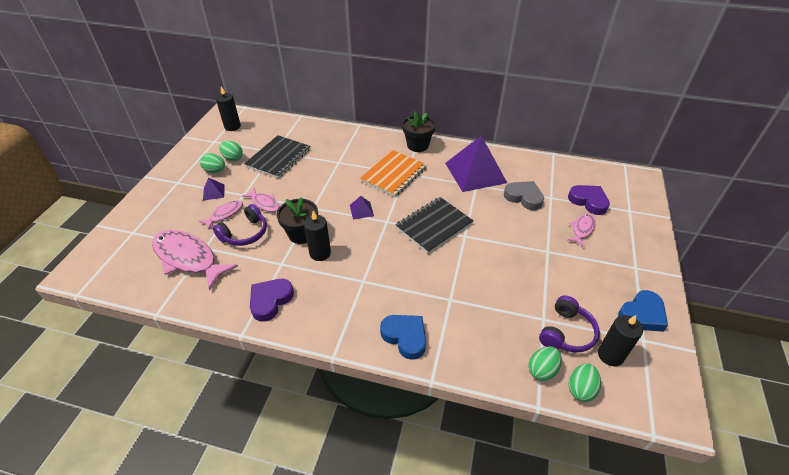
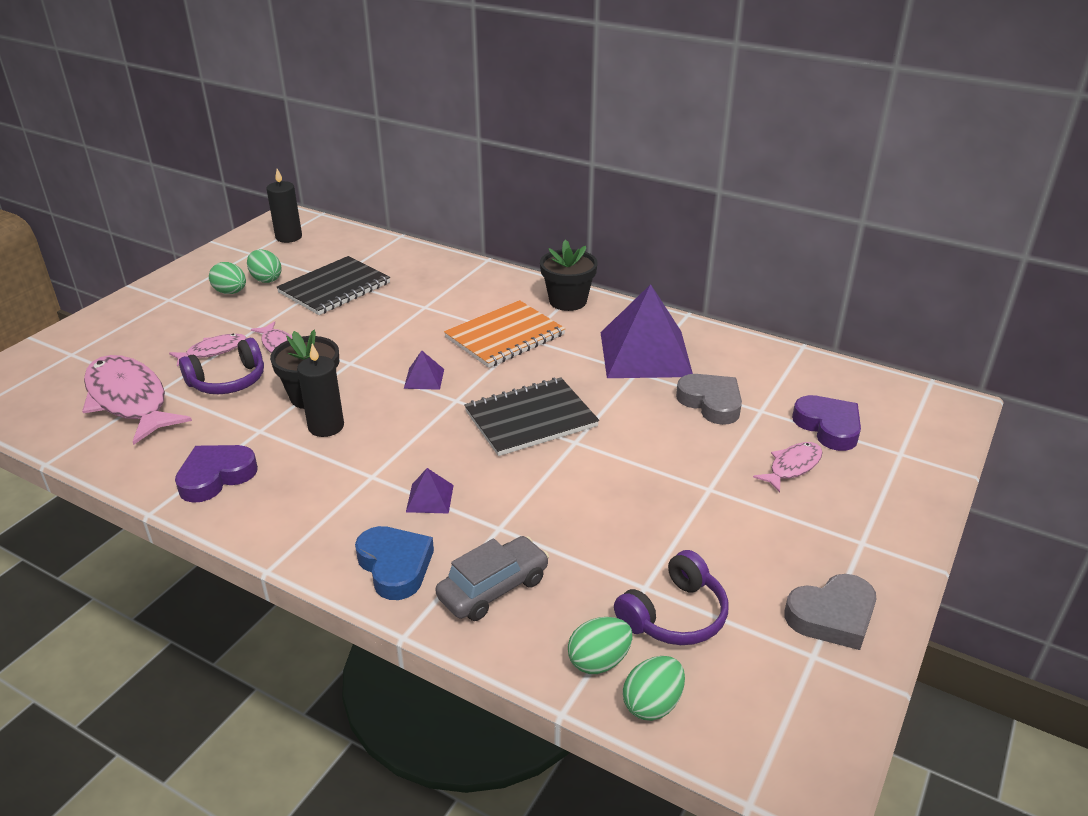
camera: 15 degrees right, 10 degrees down
(213, 192) = (213, 319): purple pyramid -> purple pyramid (429, 498)
(465, 338) = (493, 588): none -> grey car
(610, 355) = (736, 665): black candle -> none
(642, 315) = (832, 616): blue heart -> grey heart

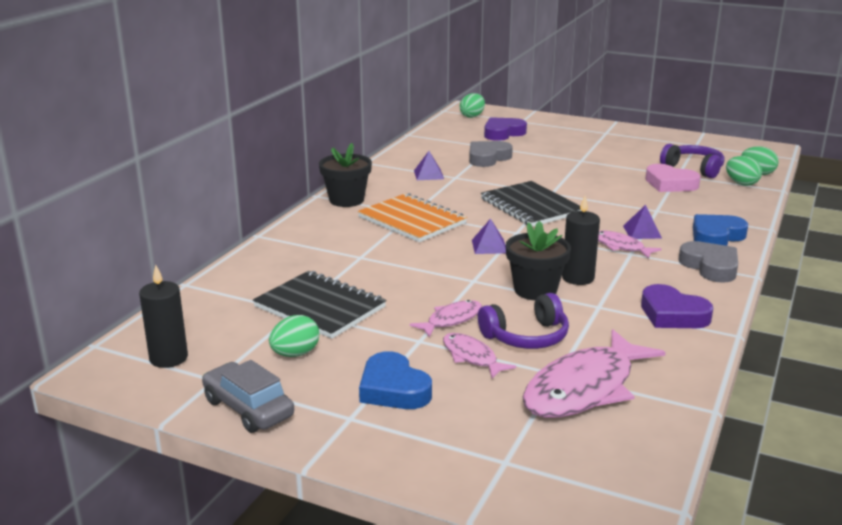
camera: 95 degrees left, 10 degrees down
(191, 316) = (393, 389): none -> blue heart
(228, 381) = (526, 336): purple headphones -> purple headphones turned 105 degrees clockwise
(231, 292) = (330, 373): green egg -> green egg (472, 116)
(493, 588) = (711, 209): grey car -> grey car (248, 408)
(602, 567) = (670, 184): none -> pink heart
(645, 353) = (428, 174): purple pyramid -> purple pyramid, size x0.41
(792, 467) = (548, 142): pink fish -> pink fish (621, 247)
(832, 616) = (666, 140): grey heart -> grey heart (710, 267)

